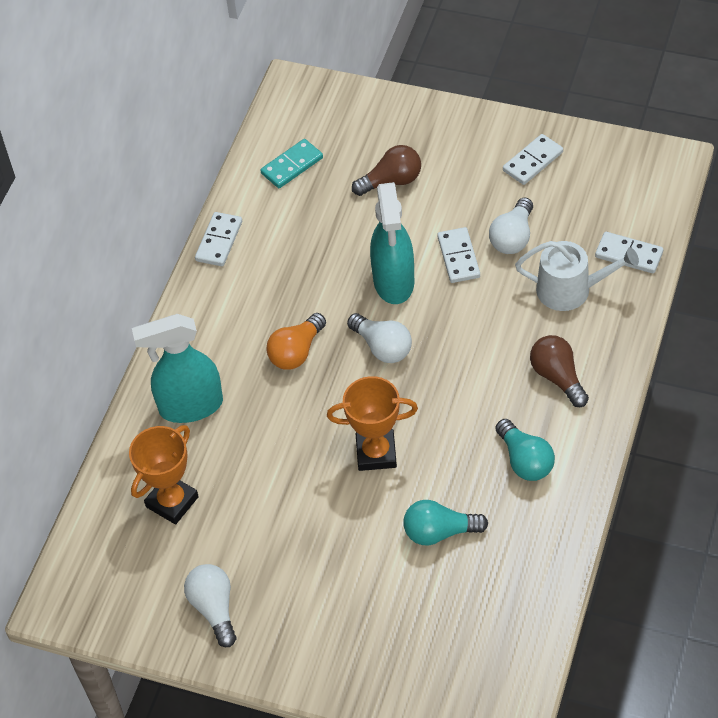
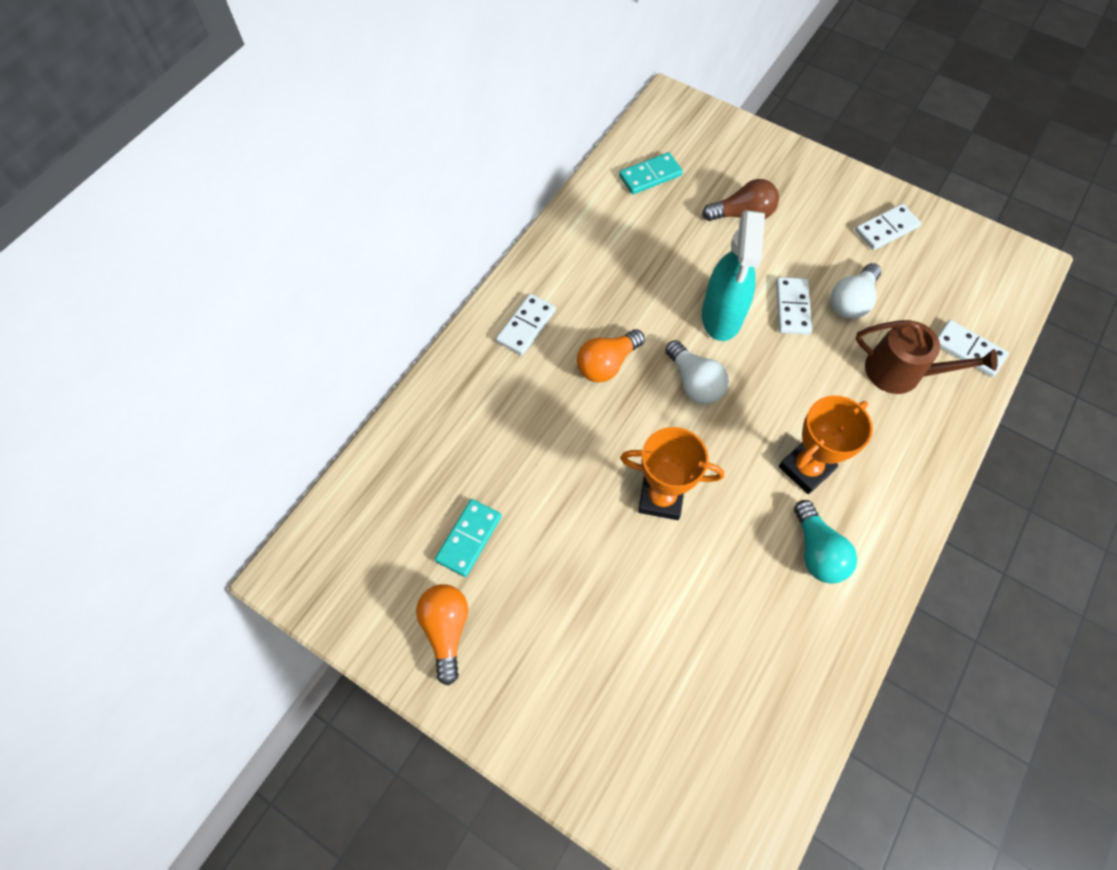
camera: 10 degrees right, 10 degrees up
(172, 502) = (438, 492): orange trophy -> orange trophy (806, 468)
(190, 406) = (486, 393): turquoise spray bottle -> none
(211, 532) = (469, 538): none -> turquoise domino
(214, 608) = (446, 630): white light bulb -> orange light bulb
(219, 241) = (561, 231): white domino -> white domino (526, 326)
(439, 532) = (707, 610): turquoise light bulb -> none
(557, 377) = (870, 465): brown light bulb -> none
(570, 290) = (901, 372): white watering can -> brown watering can

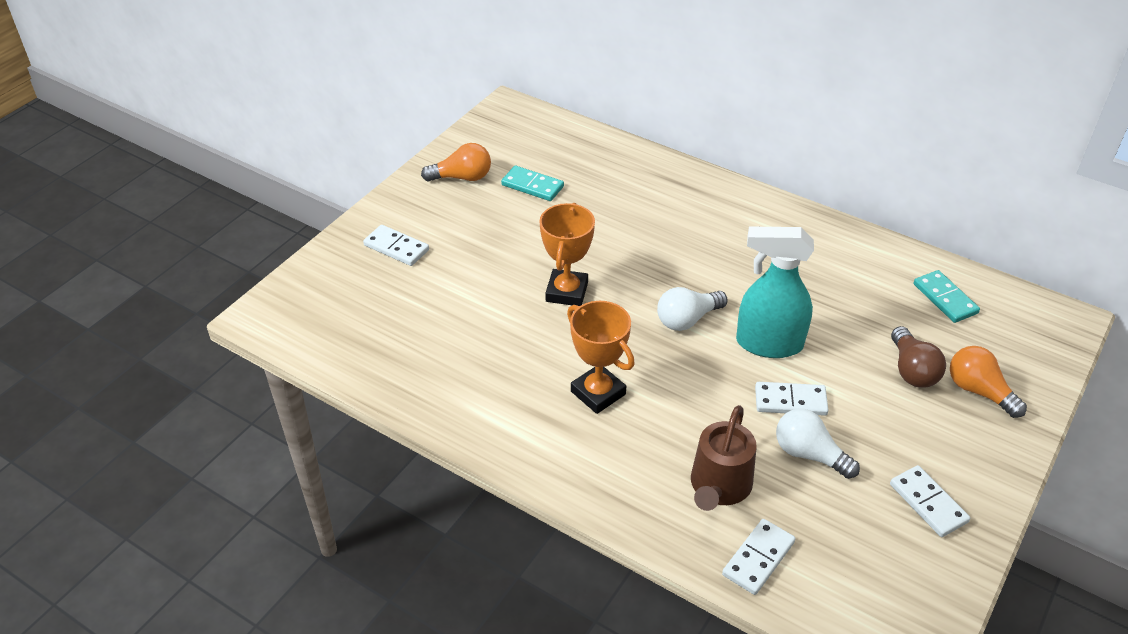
camera: 90 degrees right, 20 degrees down
(526, 326) = (734, 213): white domino -> white domino (396, 247)
(607, 364) = (700, 262): orange light bulb -> orange light bulb (978, 391)
(817, 551) = (513, 392): turquoise light bulb -> none

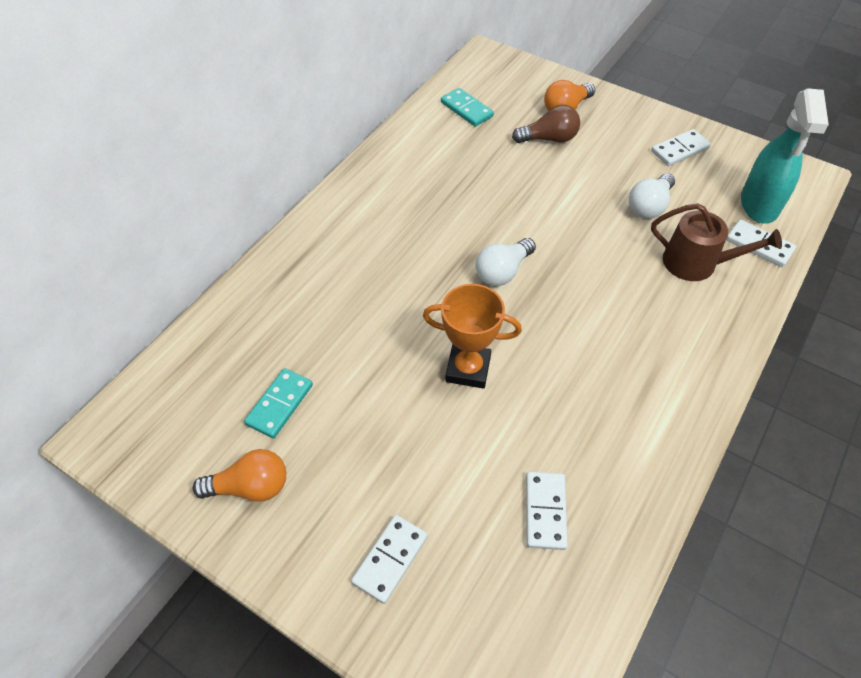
camera: 90 degrees left, 10 degrees up
(462, 177) = (250, 487): orange light bulb -> orange light bulb turned 90 degrees clockwise
(598, 393) = (608, 344): orange trophy -> none
(687, 319) = (502, 272): white light bulb -> white light bulb turned 75 degrees clockwise
(768, 344) = (529, 218): turquoise spray bottle -> turquoise spray bottle (759, 205)
(790, 401) = (594, 211): white domino -> white domino (545, 511)
(945, 299) = (466, 109): turquoise domino -> turquoise domino turned 75 degrees clockwise

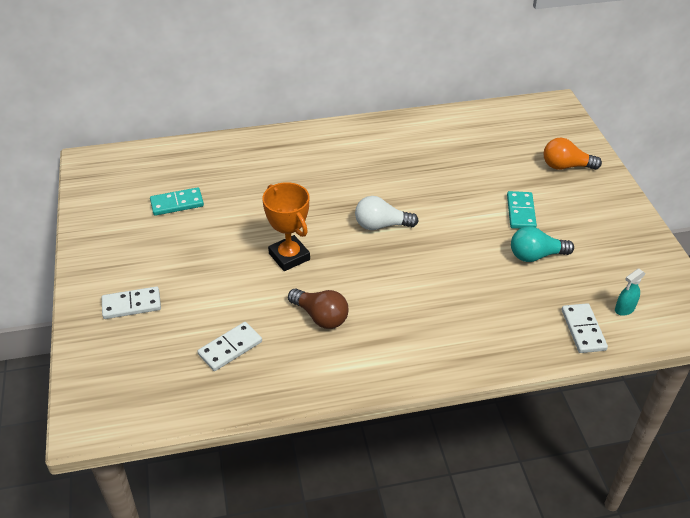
camera: 45 degrees right, 10 degrees down
(250, 487) = (117, 227): orange light bulb -> none
(466, 109) = (492, 128): turquoise domino -> turquoise domino (520, 212)
(549, 139) = (525, 176): brown light bulb -> brown light bulb (321, 317)
(649, 206) = (535, 255): white light bulb -> turquoise light bulb
(680, 150) = (615, 240): white domino -> none
(696, 263) = (517, 307): brown watering can -> none
(759, 205) = (624, 309): turquoise spray bottle -> turquoise spray bottle, size x0.43

